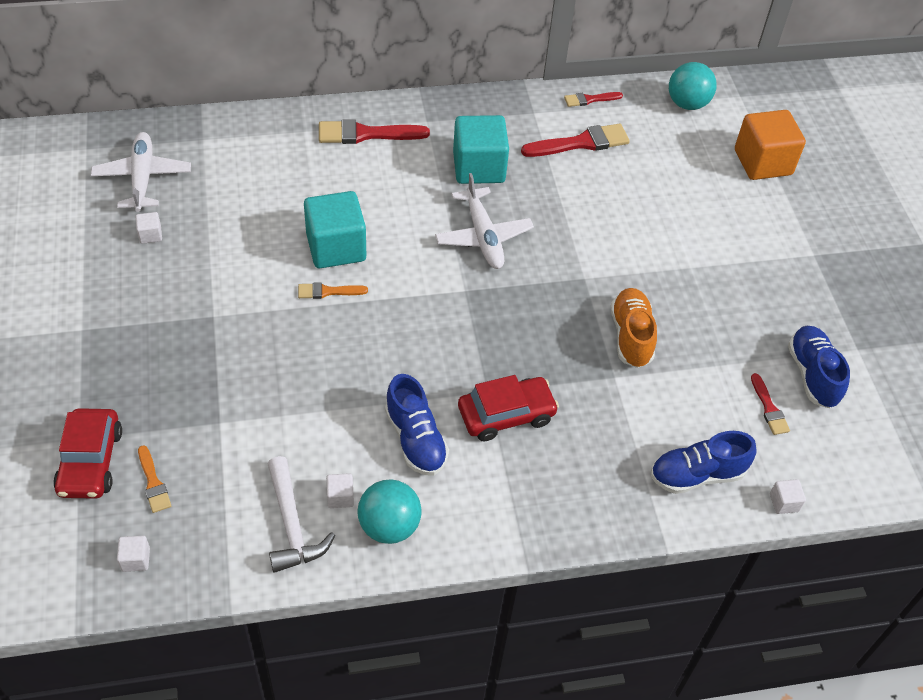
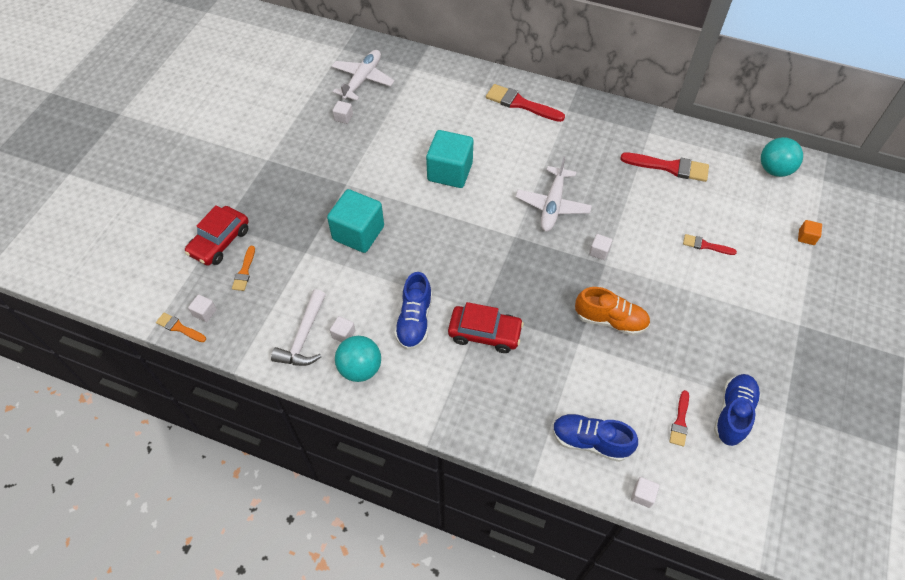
camera: 35 degrees right, 5 degrees up
(328, 291) = (425, 198): orange brush -> orange brush (179, 327)
(479, 167) = (582, 156): turquoise cube -> turquoise cube (358, 233)
(569, 267) = (599, 251): none -> white cube
(590, 99) = (698, 138): red brush -> red brush (705, 245)
(631, 336) = (610, 320): orange shoe -> orange shoe turned 75 degrees clockwise
(762, 162) = (806, 237): orange cube -> orange cube, size x0.42

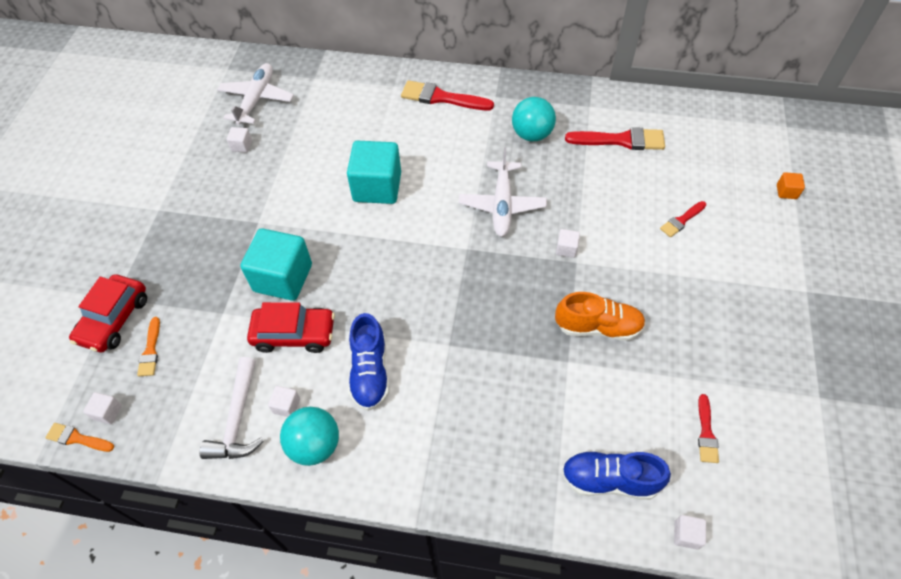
camera: 10 degrees left, 0 degrees up
(485, 333) = (456, 371): red car -> red car (294, 334)
(705, 245) = (681, 220): red brush -> red brush turned 45 degrees counterclockwise
(733, 413) = (763, 411): blue shoe -> none
(774, 170) = (732, 124): turquoise ball -> turquoise ball (531, 134)

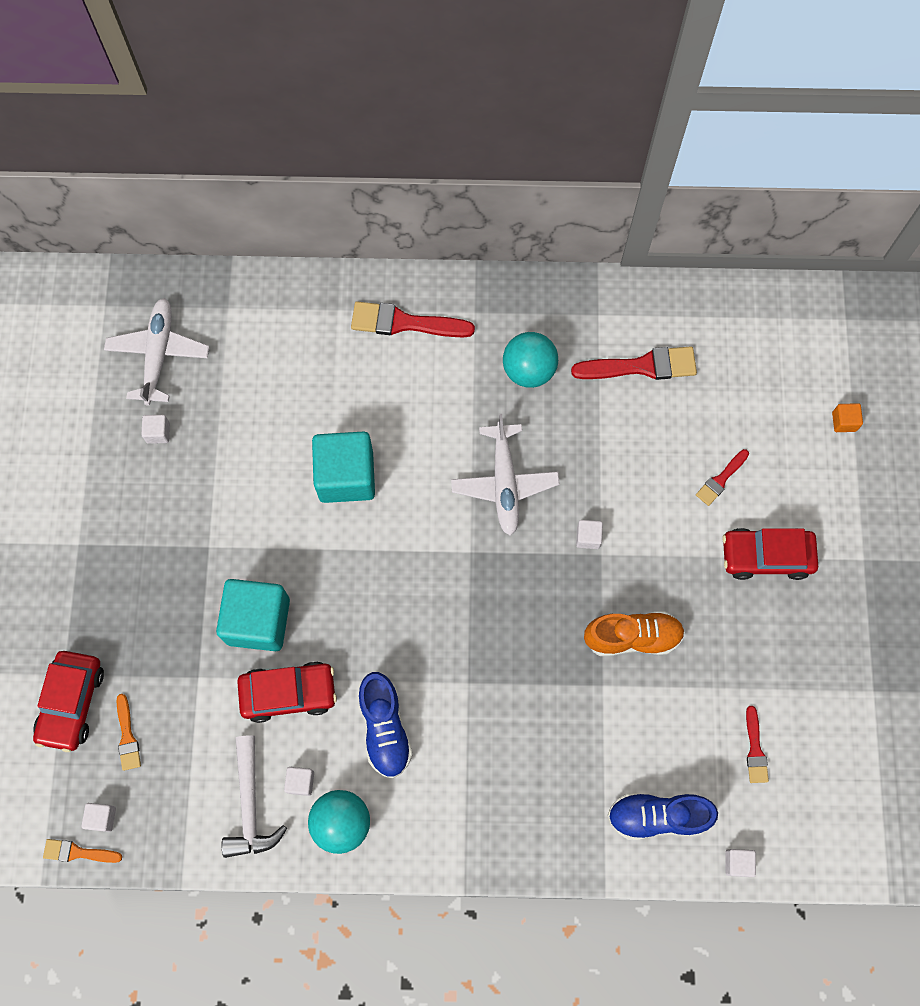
camera: 10 degrees left, 15 degrees up
(719, 279) = (766, 556): none -> red car

